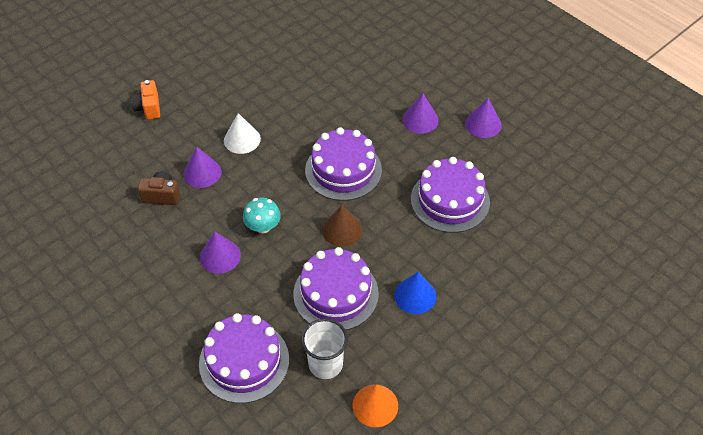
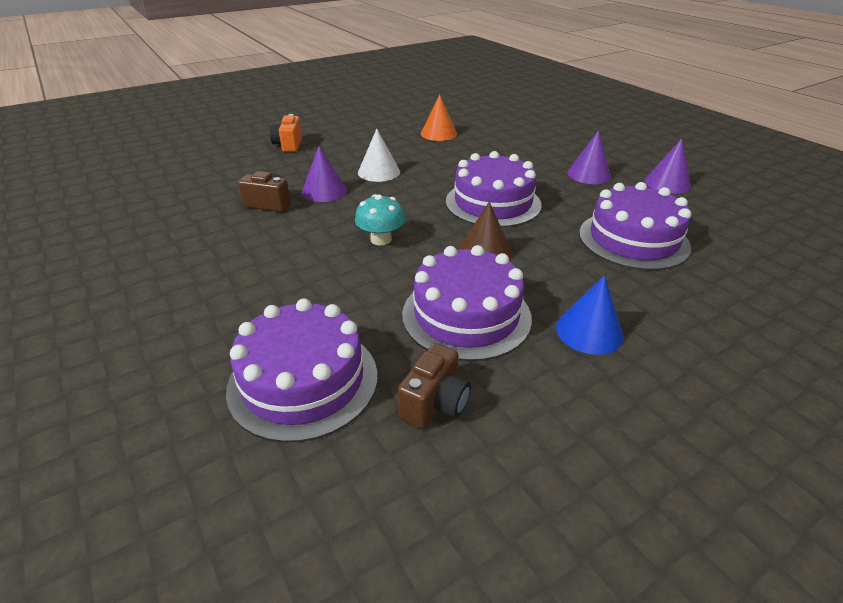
camera: 10 degrees right, 15 degrees down
(220, 256) = (316, 260): purple cone -> none
(325, 364) = (435, 403): white cup -> brown camera
(375, 405) = (517, 482): orange cone -> orange cone (438, 133)

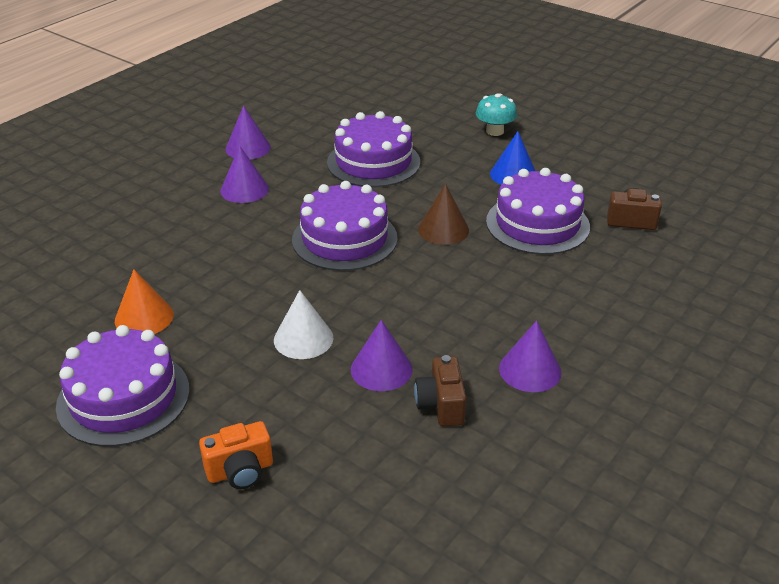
camera: 110 degrees left, 0 degrees up
(262, 246) = (530, 370): none -> purple cone
(303, 381) = (665, 277): purple cake -> purple cake (123, 397)
(381, 239) = (462, 292): turquoise mushroom -> turquoise mushroom (494, 131)

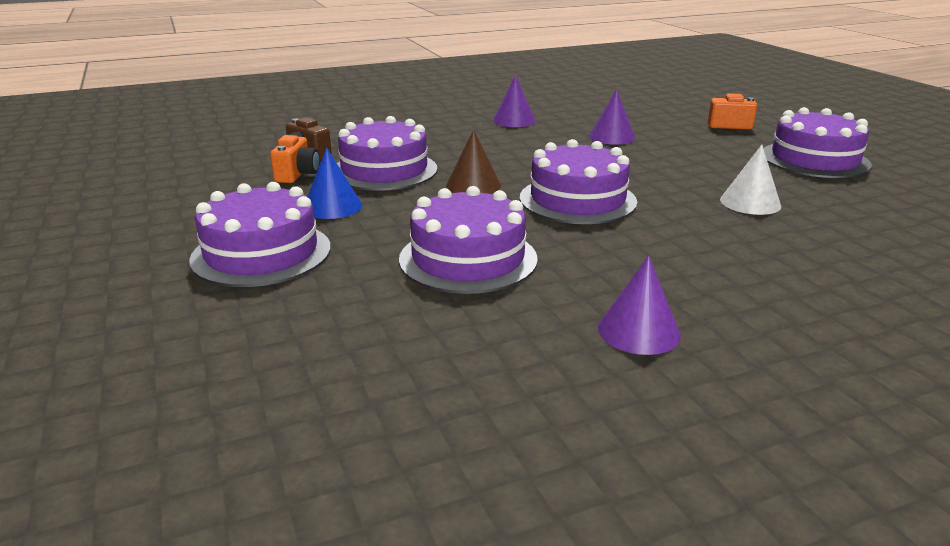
camera: 150 degrees left, 10 degrees down
(144, 317) = (804, 192): orange cone -> none
(244, 189) = (669, 271): purple cone -> none
(303, 339) = (661, 157): white cone -> white cone (750, 202)
(441, 405) = (586, 121): brown camera -> none
(494, 131) = (261, 253): turquoise mushroom -> purple cake
(593, 196) = (297, 175): none -> orange camera

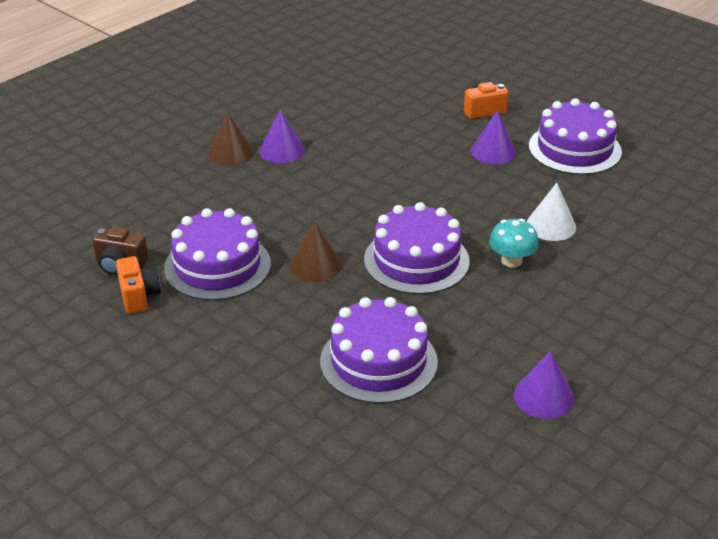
camera: 25 degrees left, 10 degrees up
(261, 253) = (205, 409): purple cake -> none
(332, 206) = (213, 332): blue cone -> none
(468, 116) = (230, 153): none -> brown cone
(612, 137) = (390, 156): purple cone -> purple cone (493, 151)
(684, 218) = (511, 260): none -> turquoise mushroom

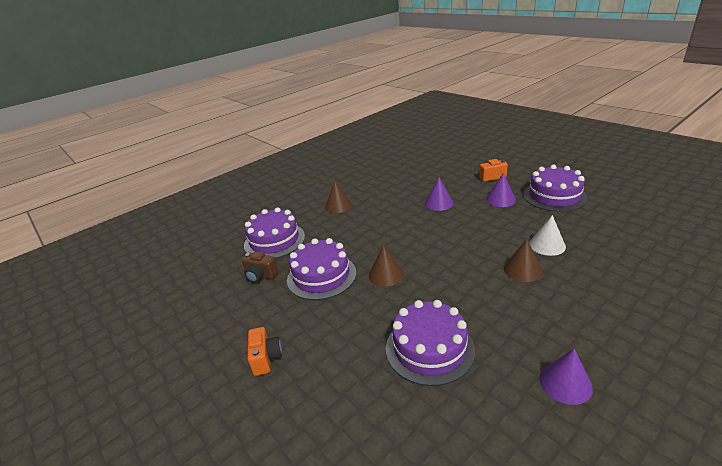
camera: 10 degrees right, 5 degrees down
(139, 296) = (268, 297): orange camera -> orange camera (266, 358)
(282, 150) = (369, 203): purple cone -> purple cone (439, 203)
(416, 260) = (454, 270): purple cake -> purple cake (274, 240)
(511, 260) = (522, 270): turquoise mushroom -> brown cone

